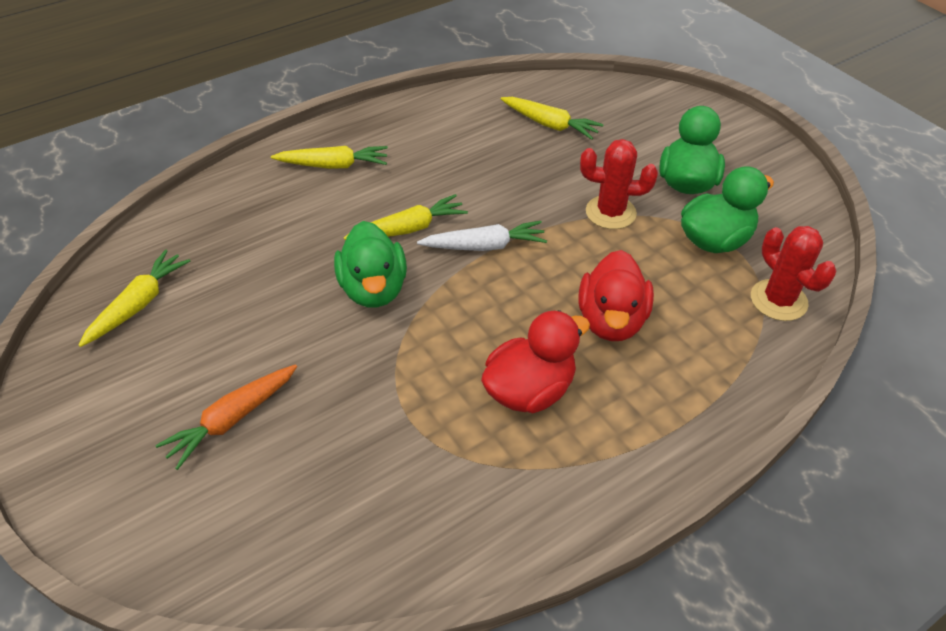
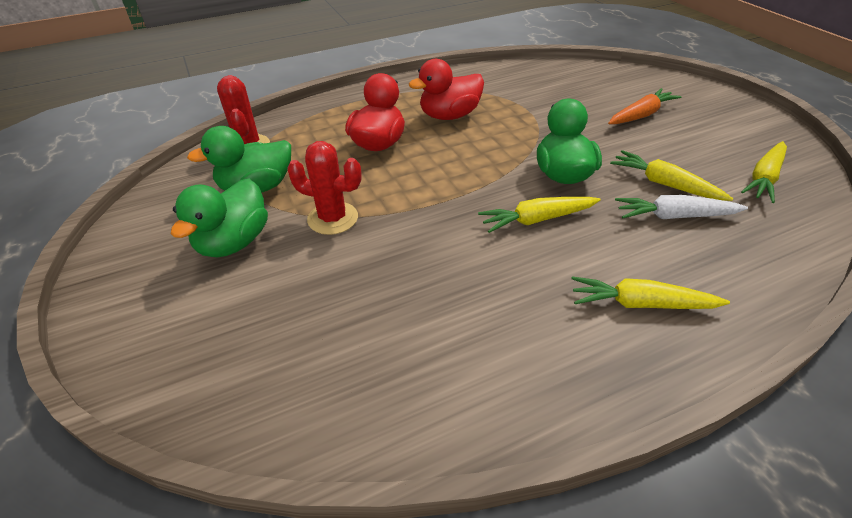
camera: 170 degrees left, 5 degrees down
(484, 246) = (464, 199): white carrot -> white carrot (674, 216)
(550, 125) = (344, 342): yellow carrot -> yellow carrot (664, 184)

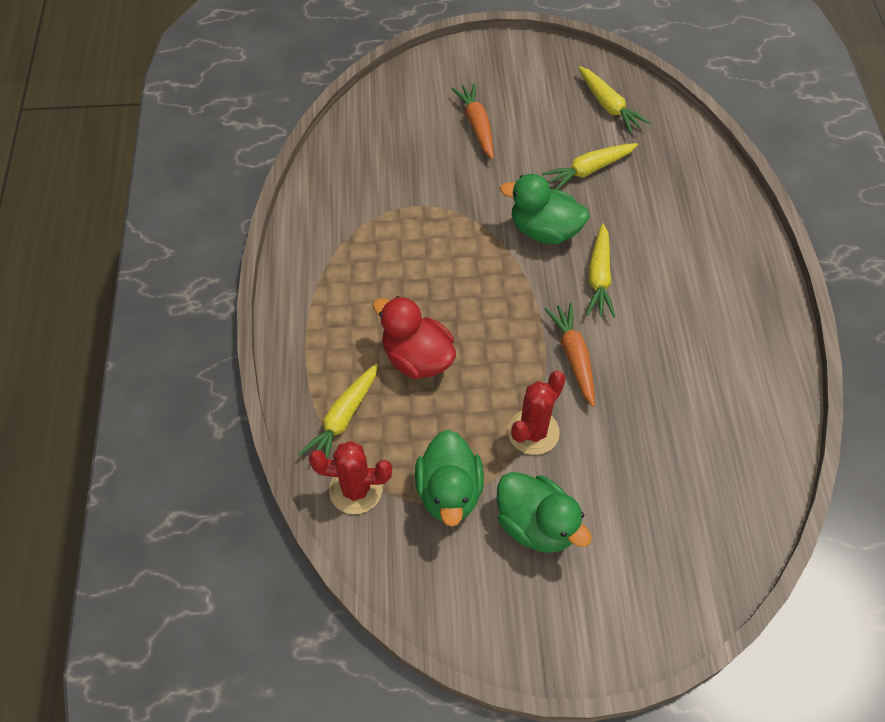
camera: 70 degrees left, 15 degrees up
(429, 224) = (574, 357): none -> orange carrot
(449, 116) = (393, 276): red duck -> none
(641, 304) = (714, 259): yellow carrot -> yellow carrot (343, 419)
(674, 216) = (631, 187): white carrot -> none

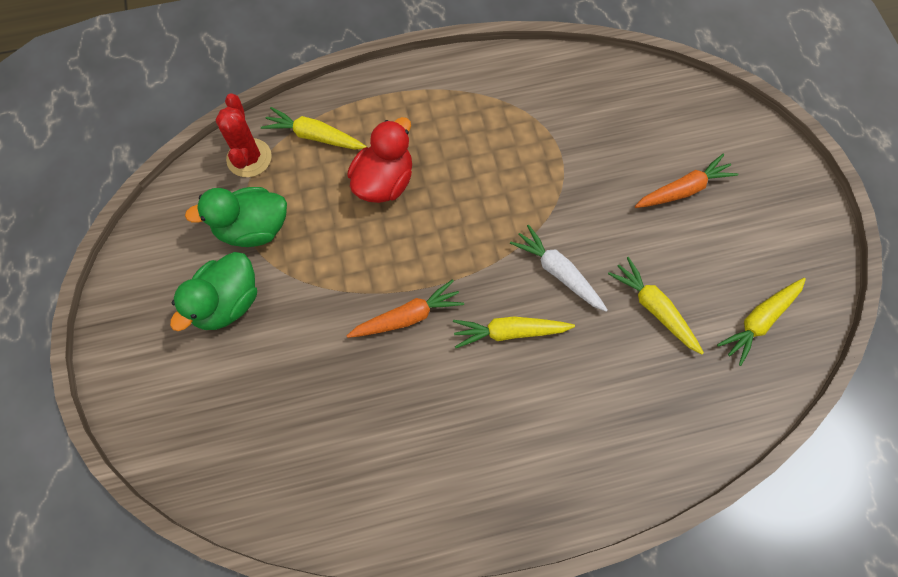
camera: 80 degrees right, 10 degrees up
(533, 432) = (319, 289): red cactus -> none
(544, 230) = (558, 272): green duck -> white carrot

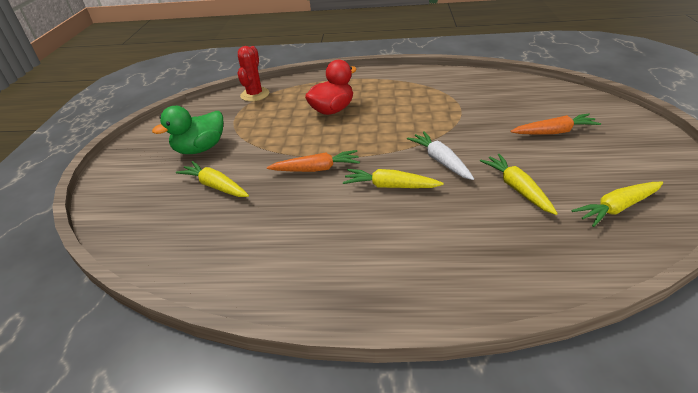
camera: 20 degrees right, 30 degrees down
(253, 228) = (238, 120): green duck -> none
(314, 136) = (299, 90): yellow carrot -> yellow carrot (215, 186)

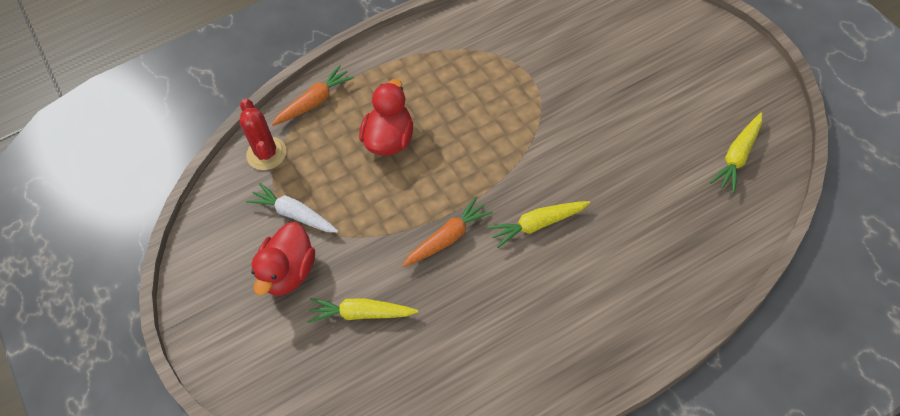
camera: 30 degrees left, 20 degrees up
(200, 149) = (289, 273): green duck -> red duck
(440, 161) = (561, 167): white carrot -> white carrot (294, 214)
(517, 188) = (650, 172): yellow carrot -> none
(554, 132) = (641, 75): orange carrot -> orange carrot (314, 102)

